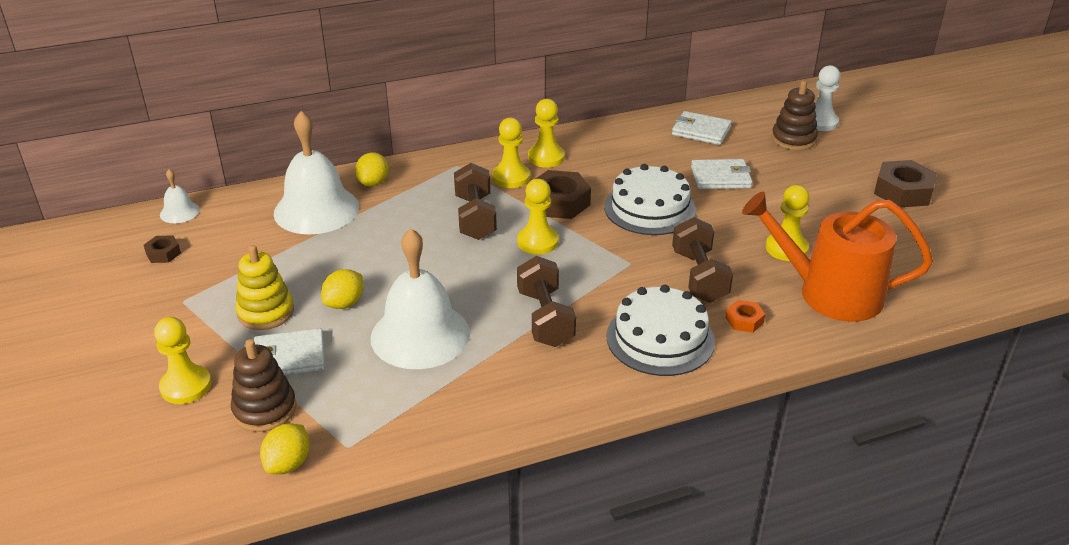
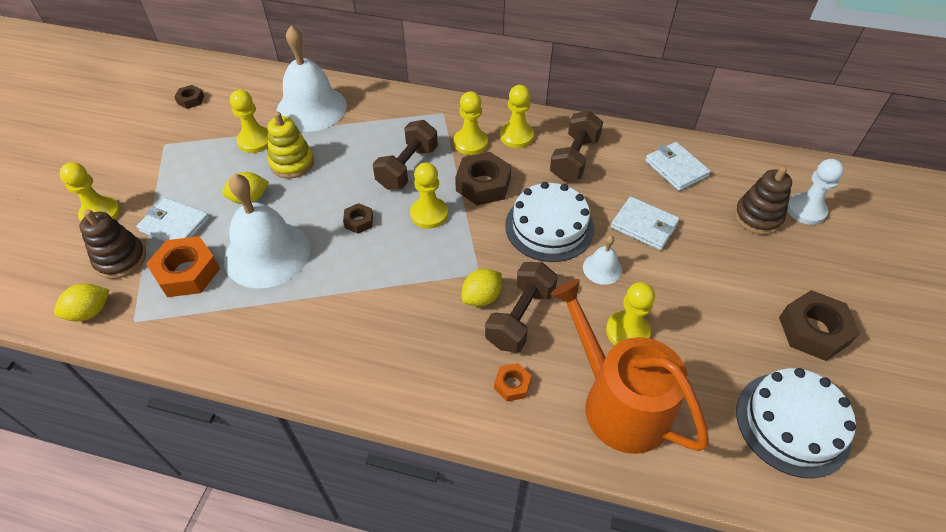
camera: 35 degrees right, 15 degrees up
(179, 212) = (231, 71): white bell -> white bell (602, 268)
(266, 312) = (198, 179): yellow stacking toy -> yellow stacking toy (292, 163)
(289, 258) = (255, 141): none -> yellow pawn
(355, 385) = (187, 272): none -> orange nut
(373, 183) = (370, 102): yellow lemon -> yellow lemon (481, 297)
(479, 274) = (359, 221): none -> brown nut
(545, 318) = (362, 289): brown dumbbell -> brown dumbbell (574, 159)
(660, 338) = (426, 360): white cake -> white cake (792, 423)

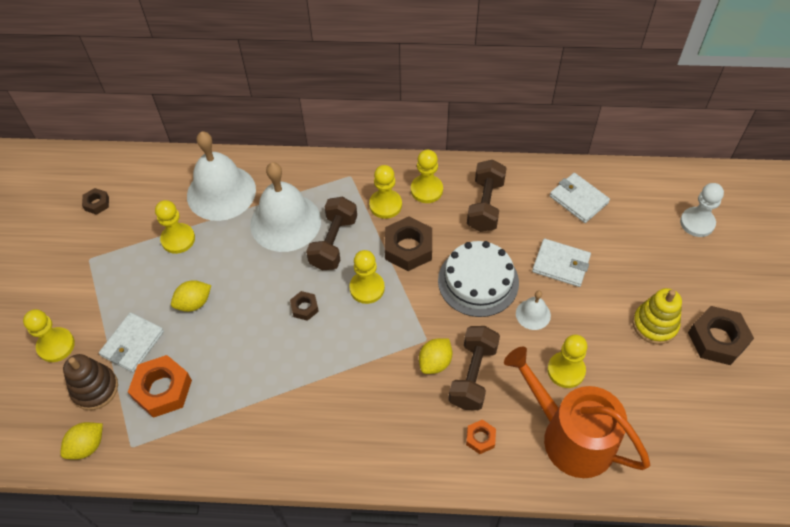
camera: 10 degrees left, 5 degrees up
(175, 225) = (132, 344): white wallet -> white wallet turned 75 degrees counterclockwise
(267, 254) = (230, 357): white bell -> white bell (285, 222)
(292, 163) = (222, 257): yellow stacking toy -> yellow stacking toy (654, 324)
(757, 217) = (657, 237): brown stacking toy -> none
(792, 423) = (711, 425): white cake -> none

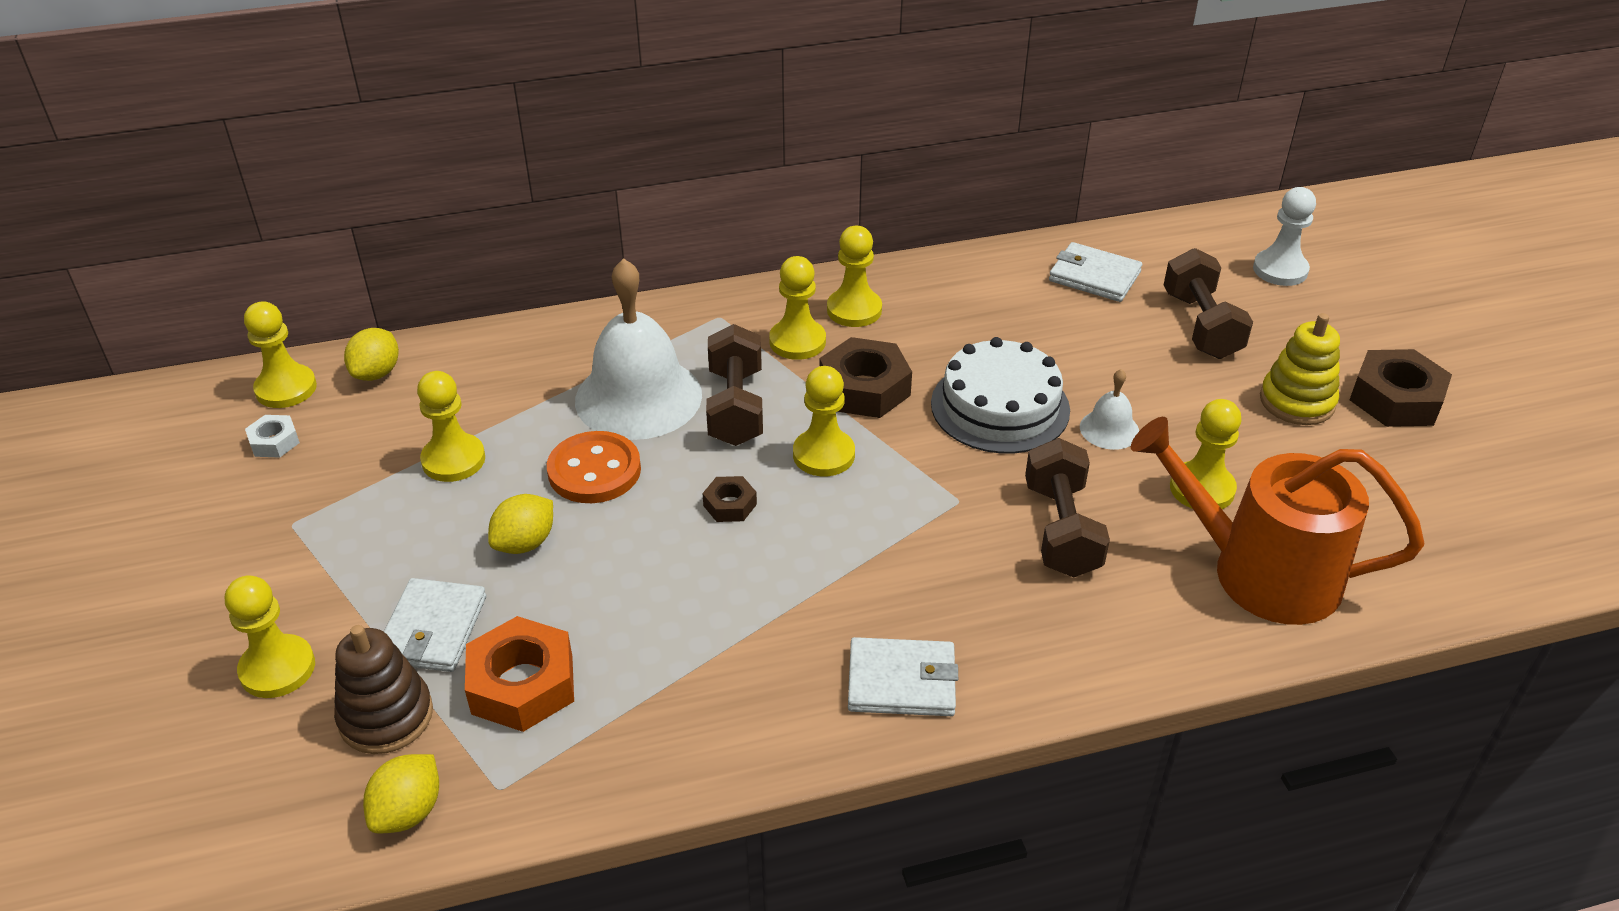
camera: 20 degrees left, 15 degrees down
(97, 203) = (274, 442): brown nut -> white nut
(113, 169) = (286, 388): none -> yellow pawn
(221, 192) = (504, 380): white bell -> none
(245, 266) = (594, 470): none -> orange button
(435, 362) = (990, 527): yellow lemon -> yellow lemon (377, 373)
(480, 438) = (1122, 611): orange nut -> none
(485, 205) = (957, 311): brown dumbbell -> brown dumbbell (1201, 325)
(561, 264) = (1115, 358): white wallet -> white wallet (902, 681)

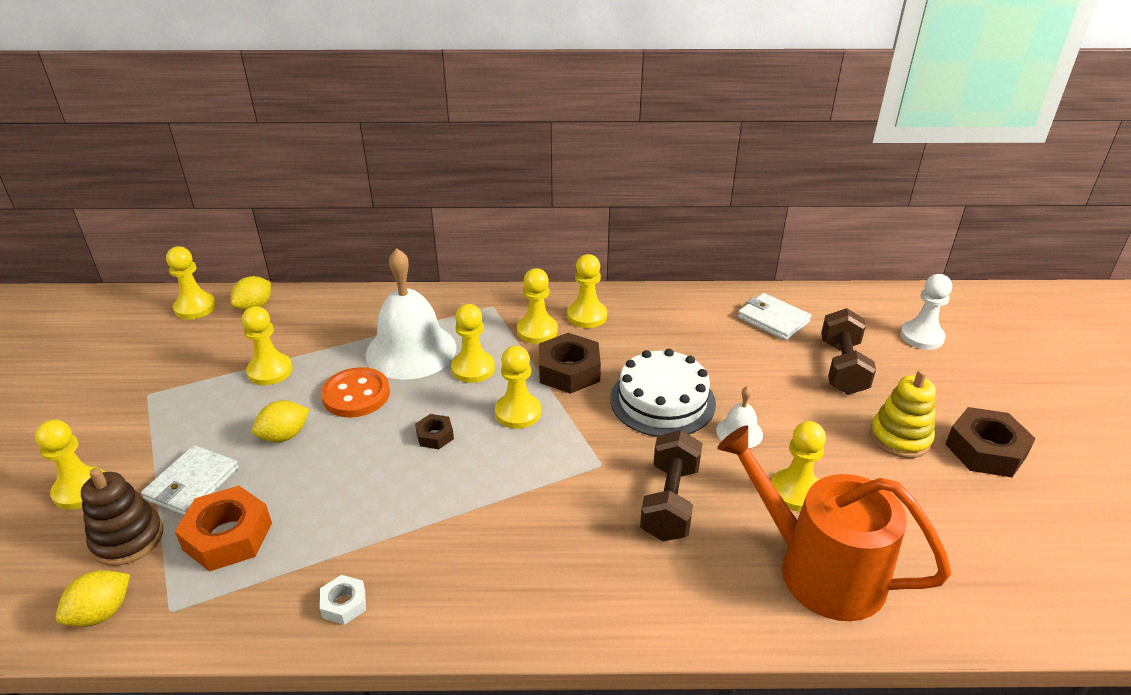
camera: 15 degrees right, 5 degrees down
(274, 442) = (168, 340): white nut -> white nut (344, 604)
(736, 407) = (473, 368): brown dumbbell -> yellow pawn
(902, 681) = (495, 595): white wallet -> none

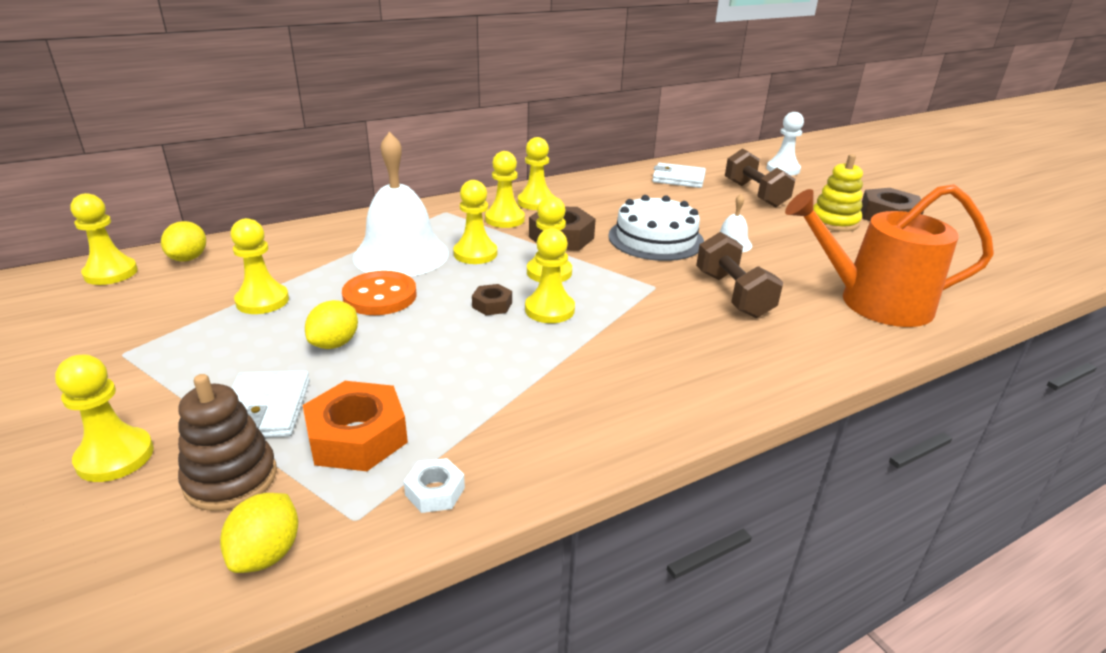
camera: 30 degrees left, 5 degrees down
(344, 604) = (543, 445): white nut -> white nut (435, 491)
(795, 491) = (808, 266): yellow pawn -> yellow pawn (549, 310)

